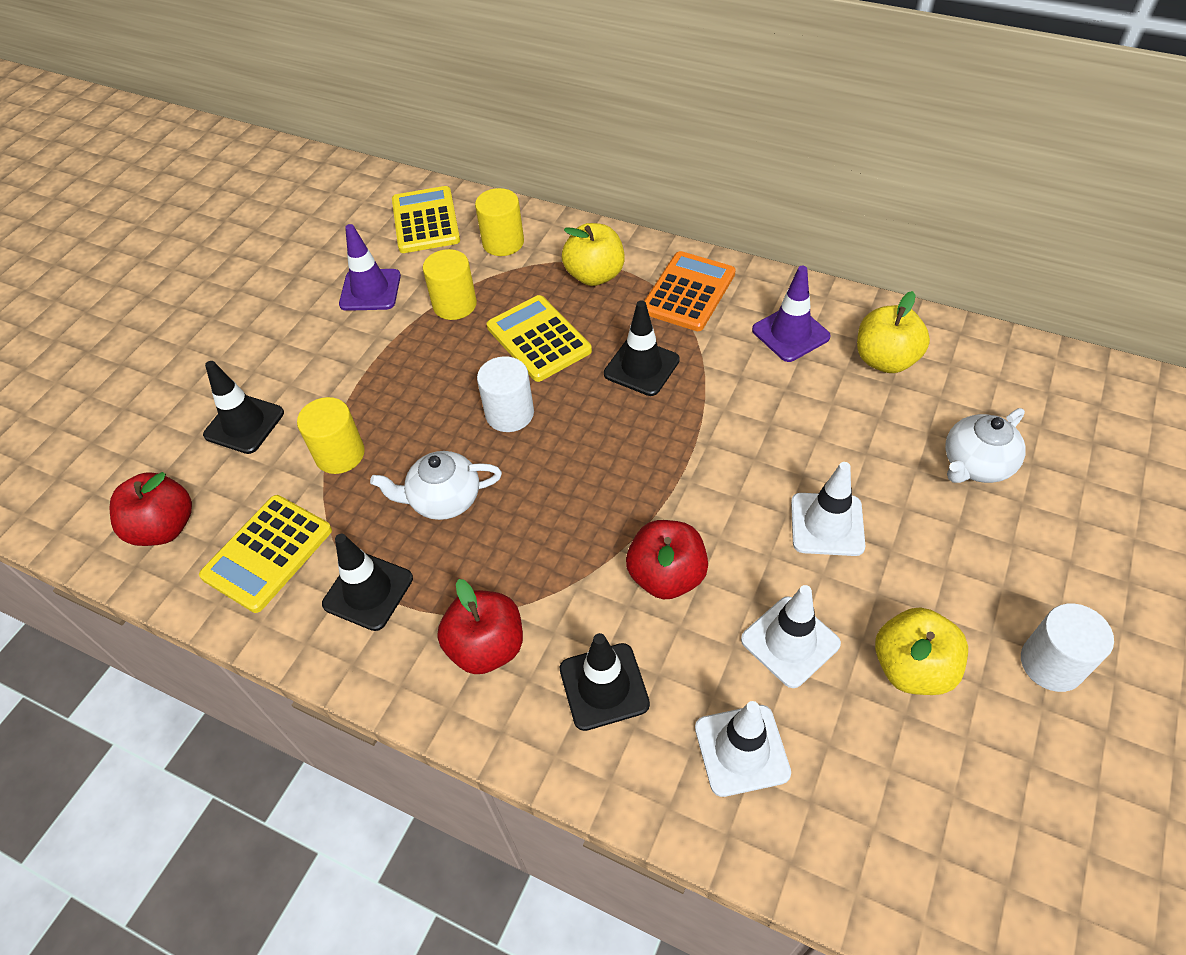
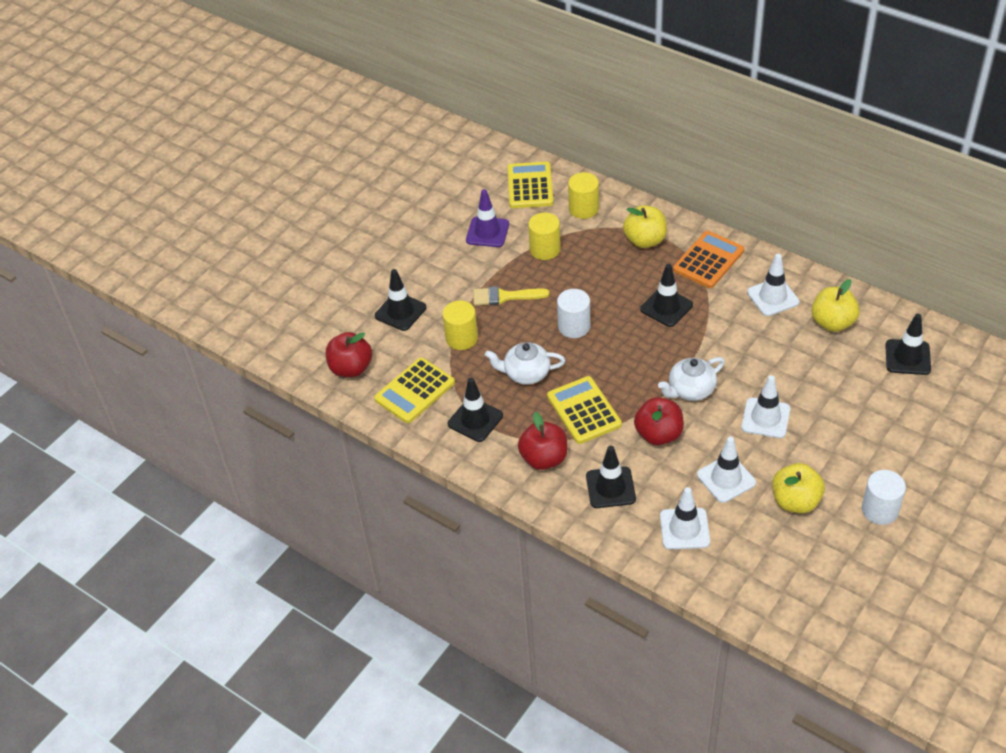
camera: 10 degrees right, 5 degrees down
(402, 381) = (505, 297): none -> yellow brush
(538, 339) = (599, 280): yellow calculator -> yellow calculator (584, 410)
(790, 333) = (772, 297): purple traffic cone -> white traffic cone
(976, 464) = (872, 395): white teapot -> white teapot (690, 390)
(1008, 398) = (907, 357): none -> black traffic cone

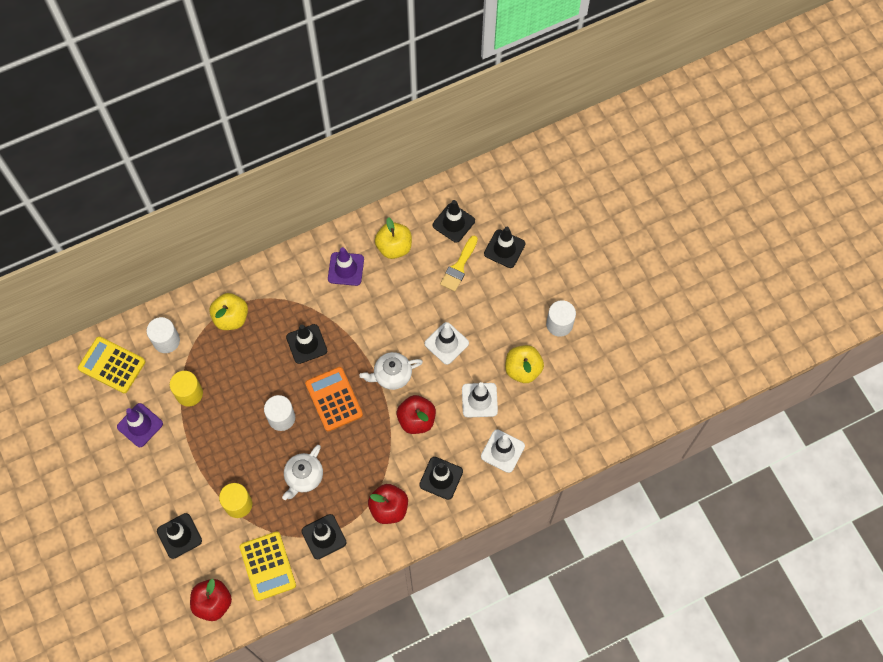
camera: 65 degrees left, 20 degrees up
(505, 297) = (218, 450): yellow brush -> yellow brush (459, 267)
(583, 209) = (166, 341): yellow cylinder -> white cylinder
(584, 410) = (364, 456): yellow calculator -> none
(690, 390) = (392, 375): white teapot -> white teapot turned 75 degrees clockwise
(708, 260) = (282, 287): orange calculator -> orange calculator (334, 399)
(772, 297) = (346, 269): white traffic cone -> purple traffic cone
(921, 415) = (504, 249): none -> black traffic cone

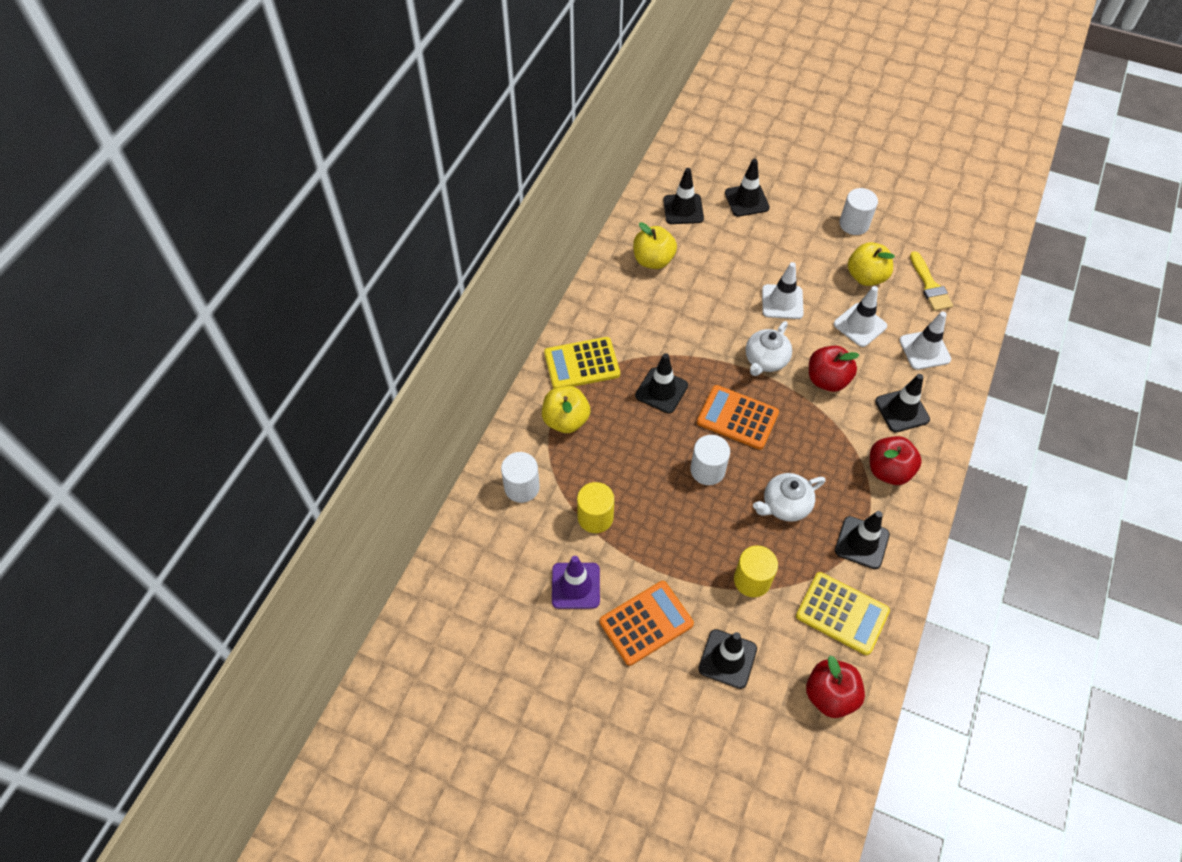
camera: 40 degrees left, 10 degrees down
(112, 365) = (487, 552): yellow calculator -> yellow calculator (582, 364)
(156, 478) = (646, 623): none -> orange calculator
(304, 477) = (785, 505): white teapot -> white teapot turned 75 degrees clockwise
(346, 269) = (629, 306): purple traffic cone -> none
(459, 267) = (725, 238): yellow brush -> yellow brush (930, 286)

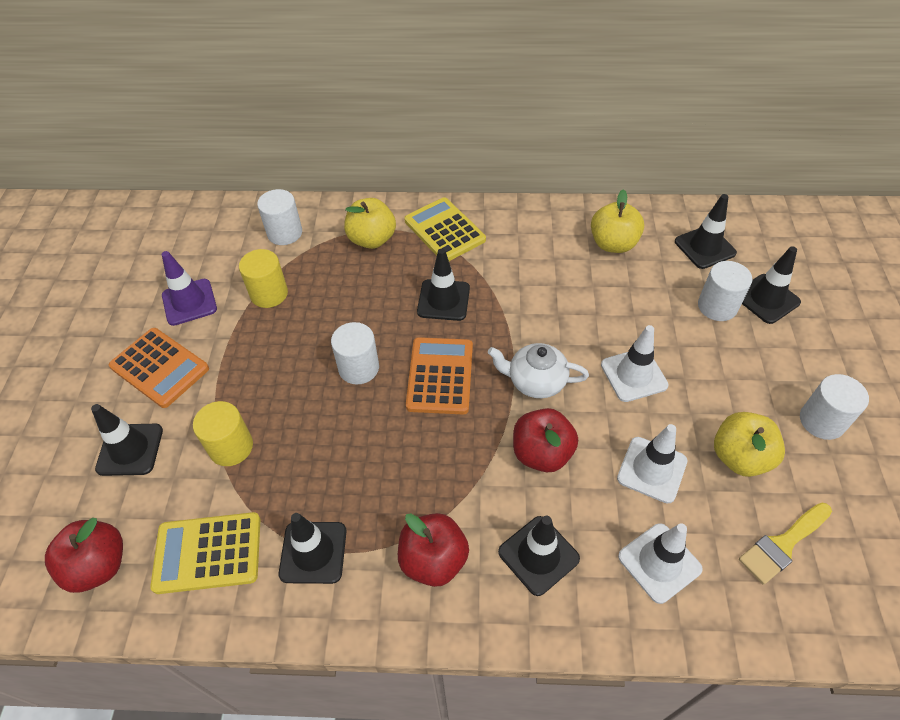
camera: 70 degrees right, 5 degrees down
(741, 229) = (717, 306): none -> white cylinder
(785, 505) = (339, 454): white teapot -> none
(842, 613) = (208, 553): yellow calculator -> yellow calculator turned 75 degrees clockwise

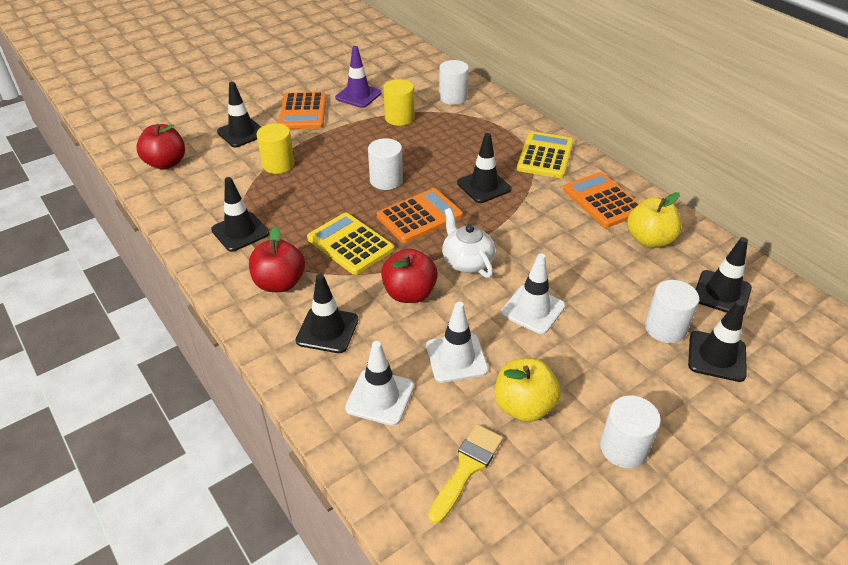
camera: 50 degrees right, 10 degrees down
(208, 553) = (205, 194): yellow calculator -> yellow calculator (350, 244)
(372, 239) = (494, 131): yellow apple -> none
(540, 237) = (602, 200): none -> orange calculator
(782, 544) = (467, 468): yellow brush -> yellow brush turned 105 degrees clockwise

